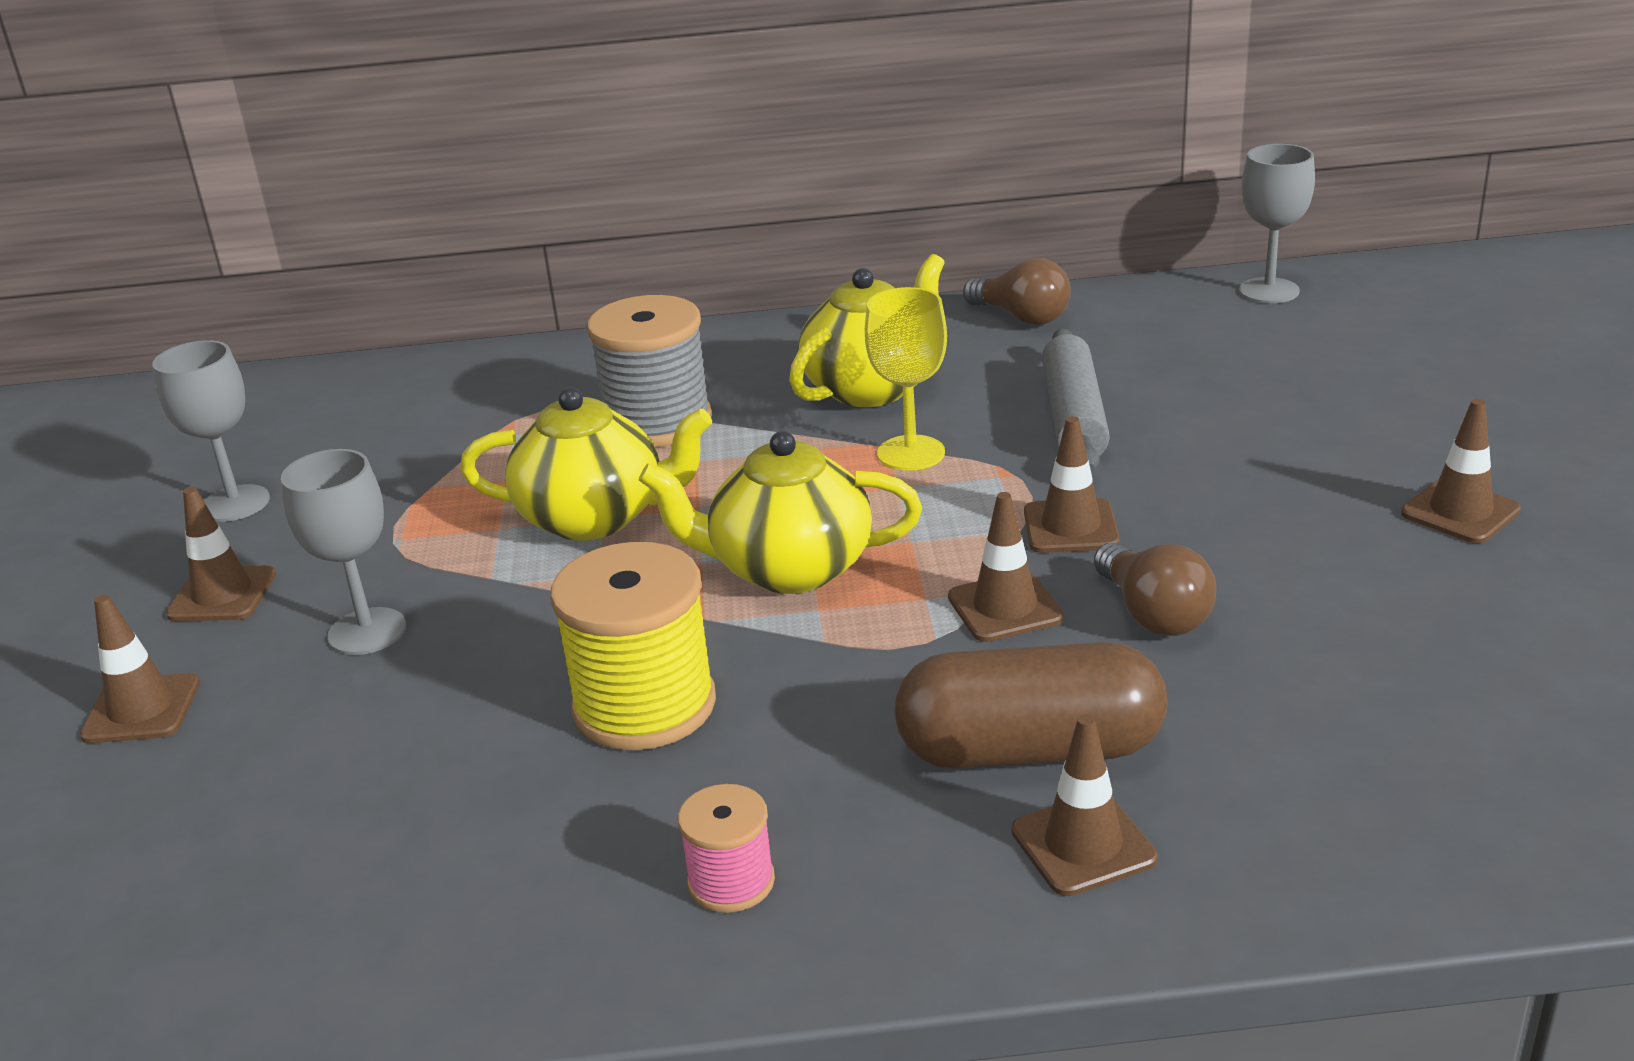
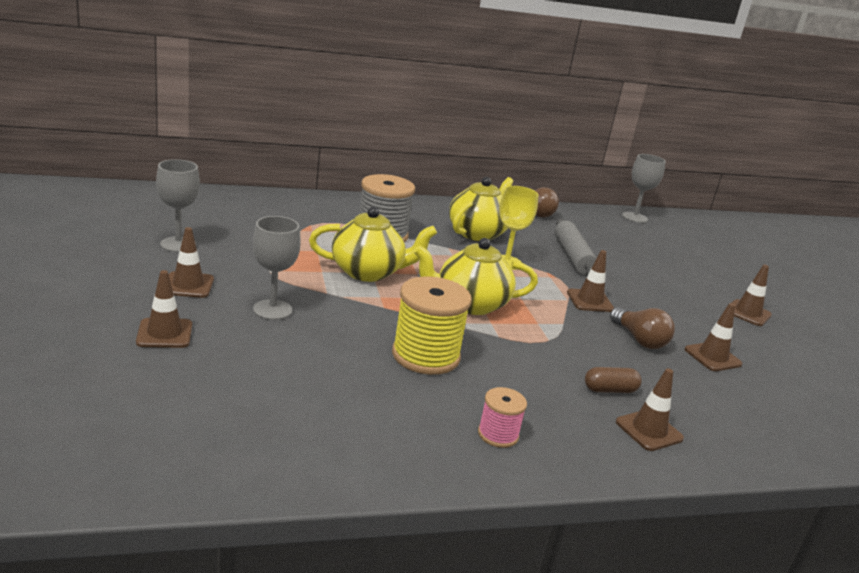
camera: 15 degrees left, 5 degrees down
(1005, 608) = (574, 330): brown traffic cone -> brown traffic cone (712, 357)
(1030, 750) = (610, 390): brown capsule -> brown capsule, size x0.48

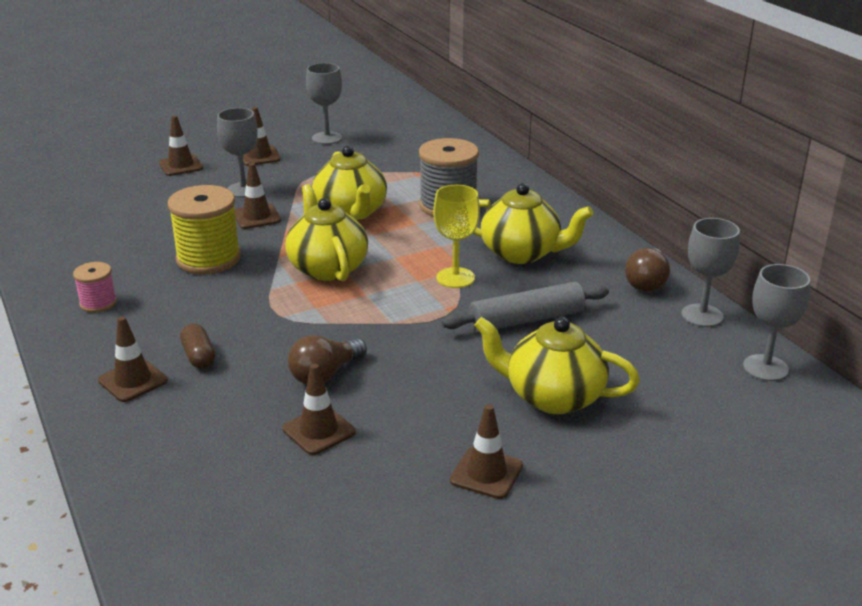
camera: 80 degrees right, 5 degrees up
(577, 213) = (702, 315): none -> grey goblet
(590, 301) = (401, 337): brown traffic cone -> brown traffic cone (257, 217)
(665, 274) = (552, 397): none -> yellow teapot

